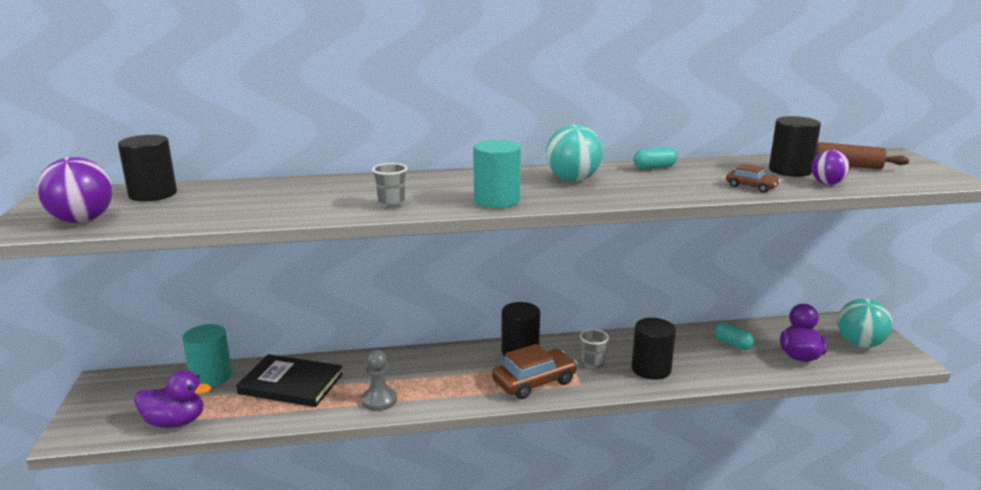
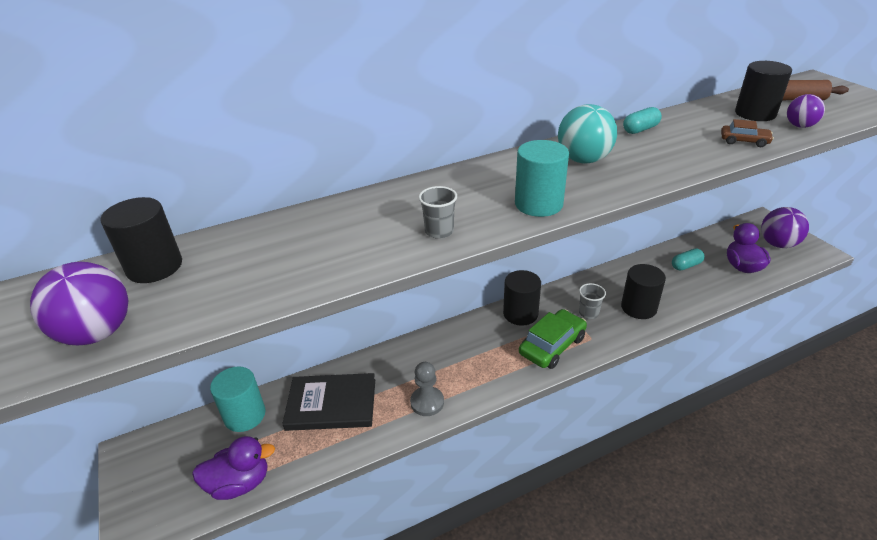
camera: 15 degrees left, 15 degrees up
(534, 382) = (552, 345): brown car -> green car
(732, 344) = (686, 265): turquoise capsule -> turquoise capsule turned 60 degrees counterclockwise
(859, 344) = (778, 244): turquoise ball -> purple ball

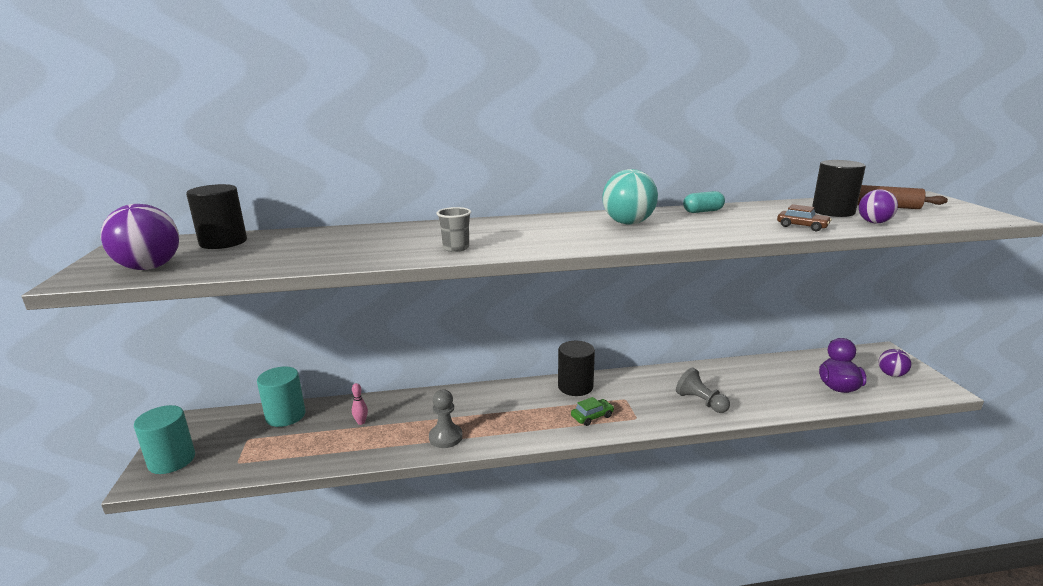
camera: 15 degrees right, 15 degrees down
(239, 483) = (249, 462): purple duck -> none
(331, 404) = (361, 422): black book -> pink bowling pin
(538, 204) = (558, 243): turquoise cylinder -> turquoise cylinder (172, 460)
(552, 345) = (592, 416): green car -> green car, size x0.54
(588, 313) = (645, 397): grey cup -> none
(638, 307) = (700, 402): black cylinder -> grey pawn
(686, 265) = (773, 376): turquoise capsule -> none
(778, 244) = (891, 374): purple ball -> purple ball, size x0.61

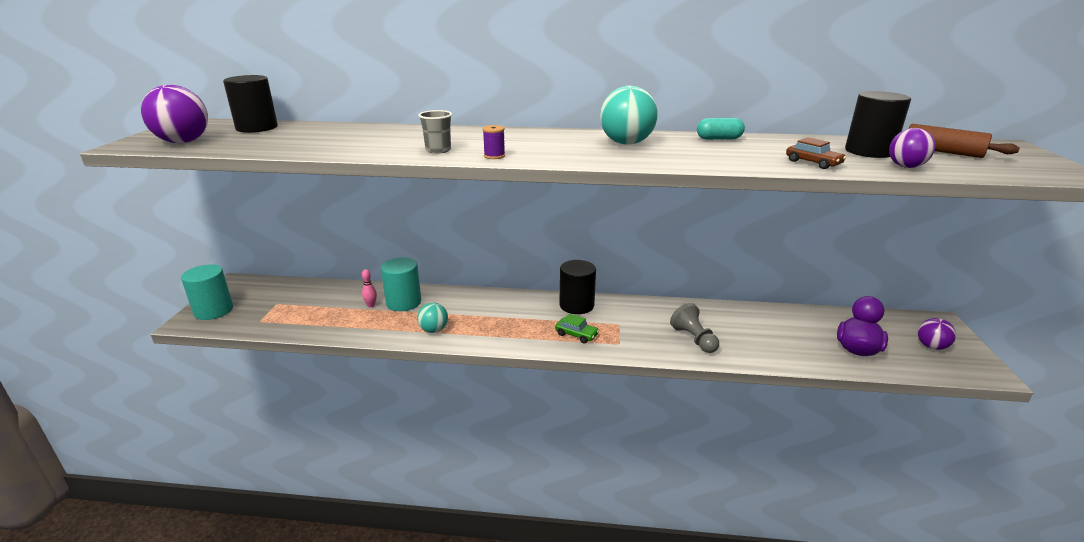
camera: 15 degrees right, 5 degrees up
(285, 416) = (314, 290): turquoise cylinder -> turquoise cylinder (403, 302)
(445, 437) = (434, 330): grey pawn -> turquoise ball
(519, 248) = (494, 156): none -> purple spool
(592, 416) = (576, 334): green car -> green car turned 45 degrees clockwise

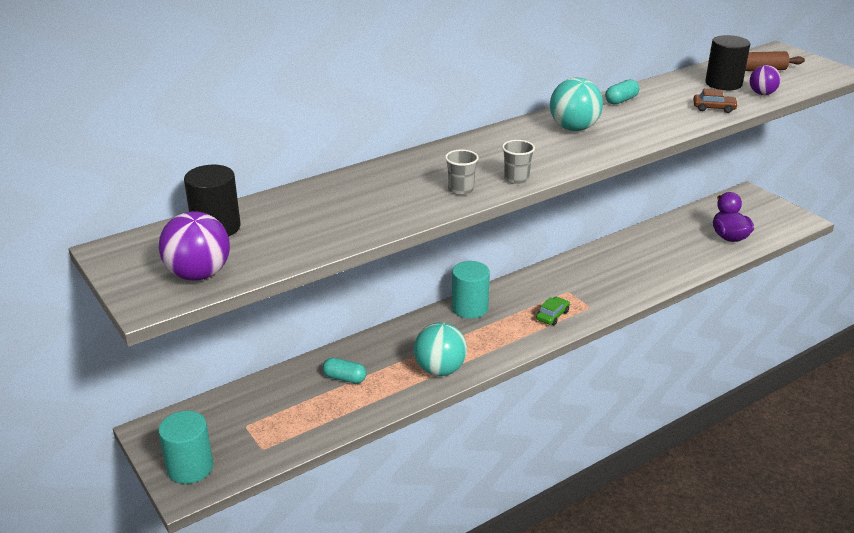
camera: 40 degrees left, 5 degrees up
(371, 305) = (344, 378): pink bowling pin -> turquoise capsule
(403, 302) = (370, 360): turquoise cylinder -> turquoise cylinder (469, 308)
(434, 330) = (440, 369): turquoise ball -> turquoise ball, size x1.64
(494, 156) = (516, 179): purple spool -> grey cup
(576, 305) = (516, 290): black cylinder -> none
(576, 334) = (552, 315): green car -> green car turned 45 degrees counterclockwise
(694, 339) = (632, 278): grey pawn -> none
(931, 346) = (762, 215): purple ball -> none

